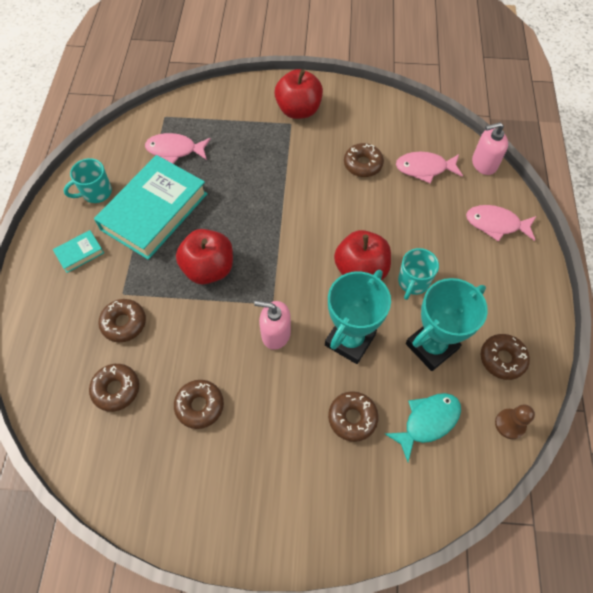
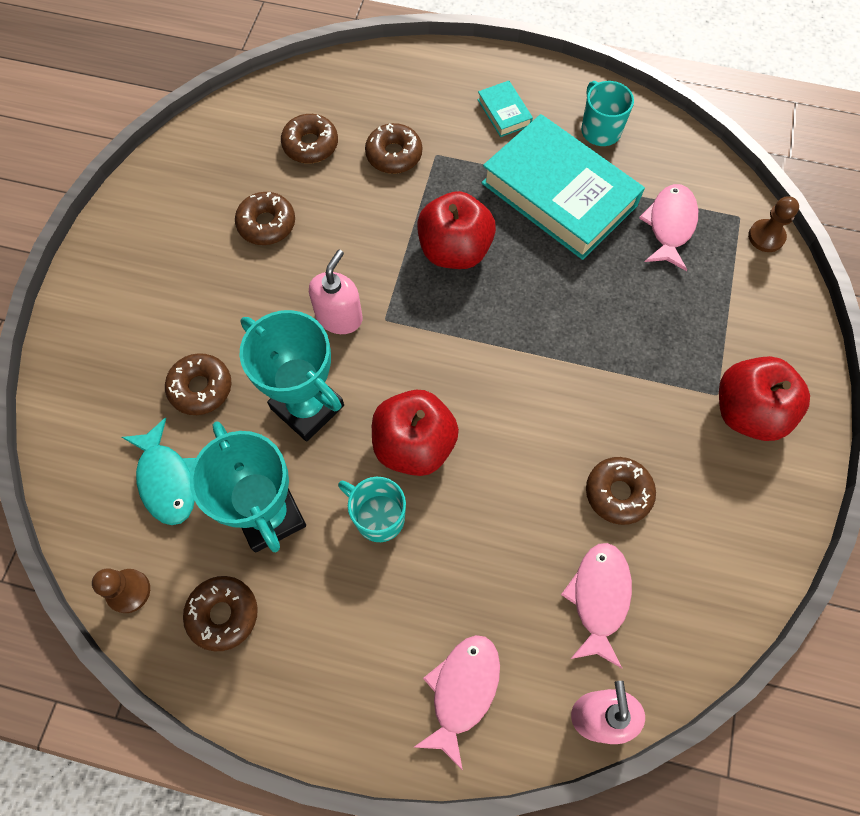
camera: 100 degrees right, 5 degrees up
(179, 104) = (766, 237): none -> brown pawn

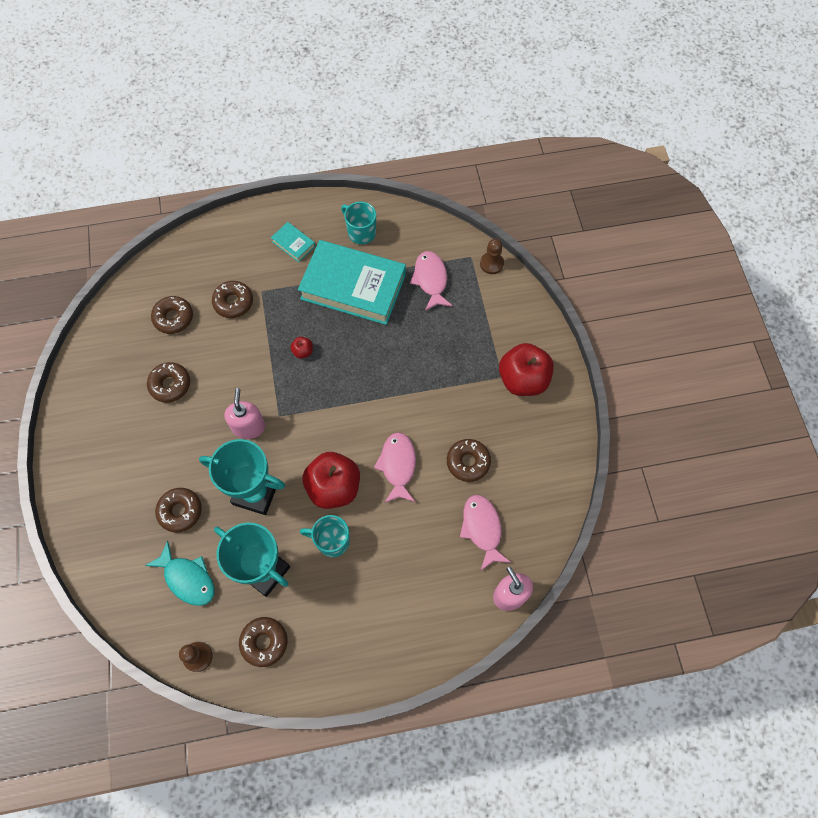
camera: 25 degrees left, 0 degrees up
(454, 250) = (303, 351): red apple -> red apple, size x0.42
(462, 691) = (427, 618): pink fish -> pink fish (398, 466)

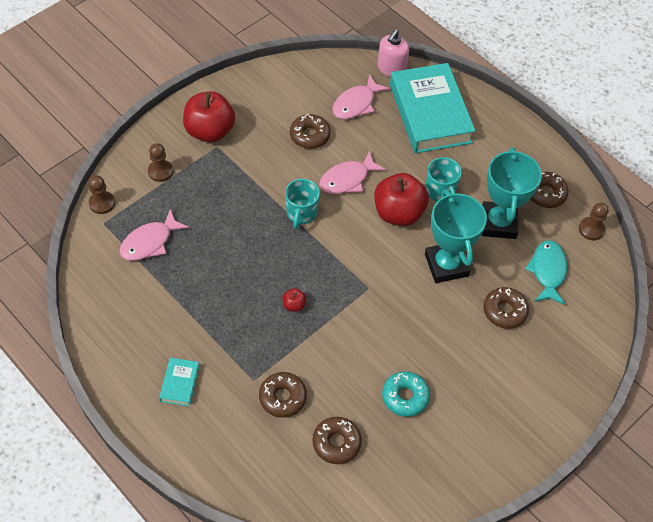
camera: 125 degrees left, 10 degrees down
(170, 385) = (405, 397): brown donut -> turquoise donut
(248, 427) = (395, 305): pink soap dispenser -> none
(353, 287) = (197, 302): turquoise book -> turquoise book (430, 113)
(361, 232) = (128, 329): turquoise mug -> turquoise mug (301, 213)
(499, 320) = (160, 171): none -> brown pawn

